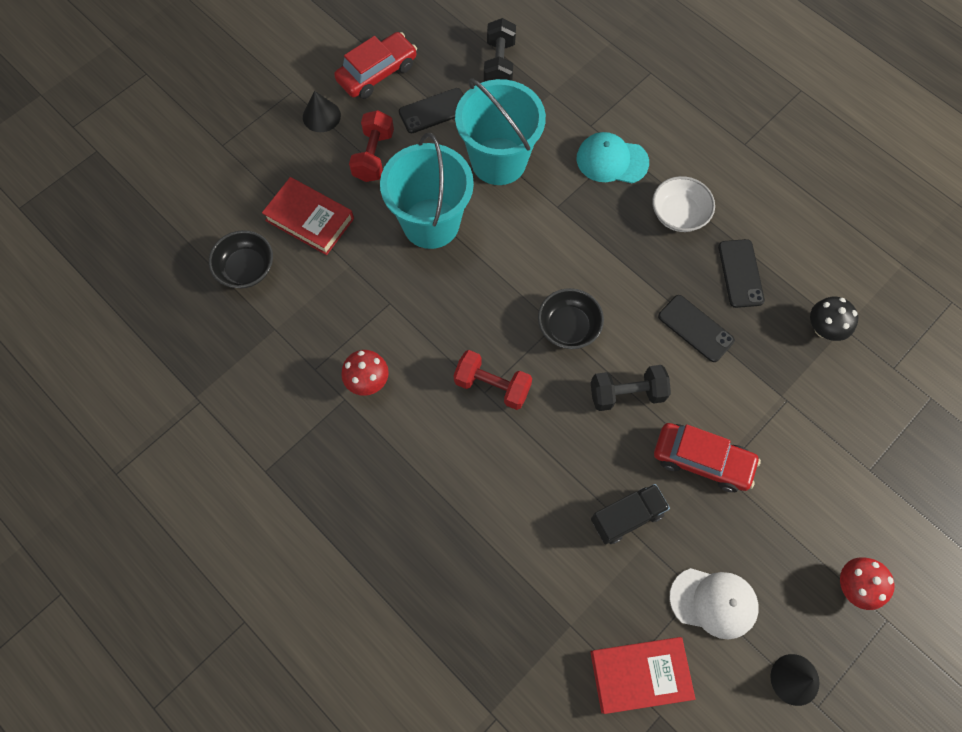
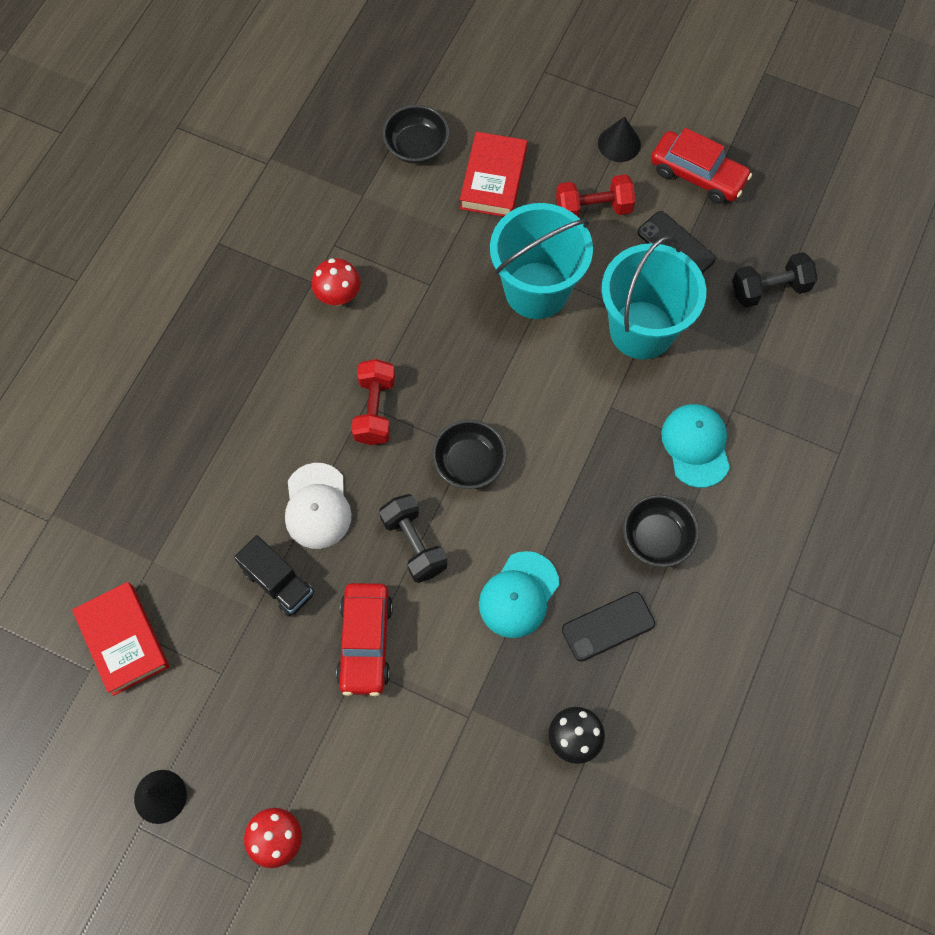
camera: 70 degrees right, 0 degrees up
(679, 214) = (657, 538): white bowl -> black bowl
(695, 328) = (518, 595): black phone -> turquoise cap
(713, 602) = (216, 694): white cap -> white cap (317, 506)

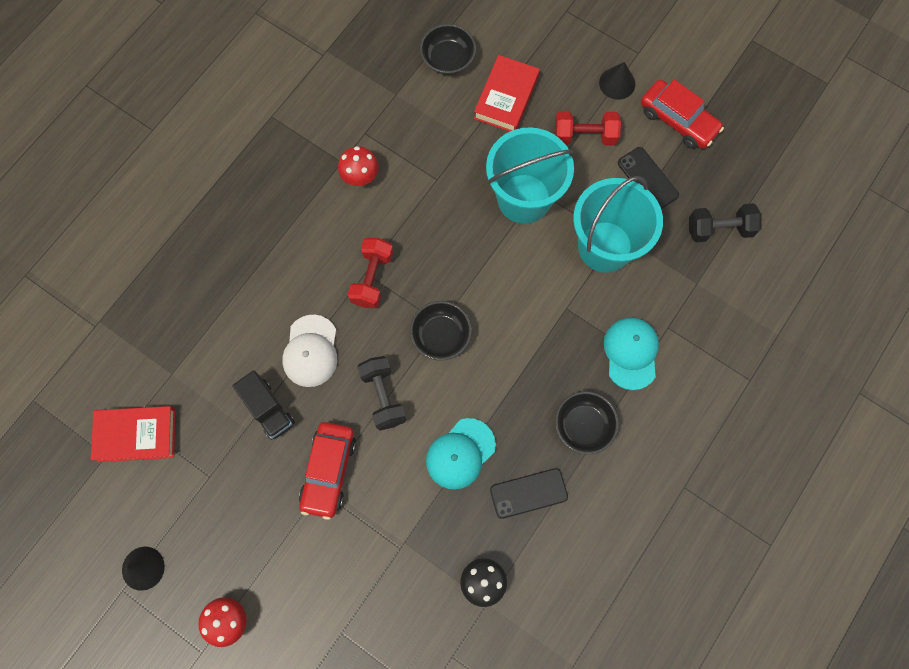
camera: 10 degrees right, 5 degrees up
(123, 640) = (136, 435): red book -> red book turned 75 degrees counterclockwise

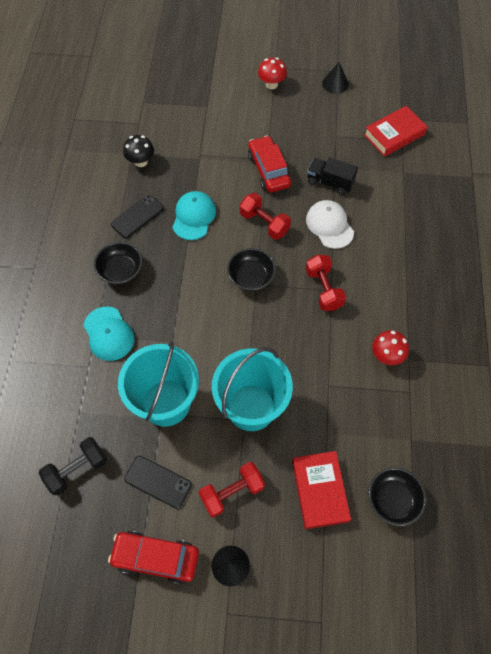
camera: 150 degrees right, 10 degrees down
(383, 396) = (264, 223): black dumbbell -> red dumbbell

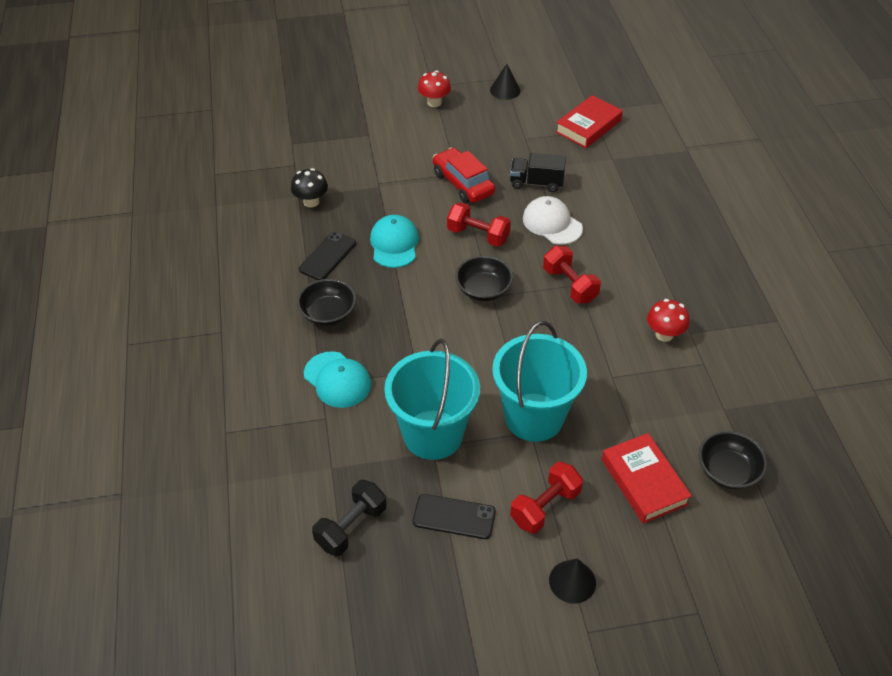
camera: 15 degrees left, 15 degrees down
(156, 557) = (481, 595): red car -> none

